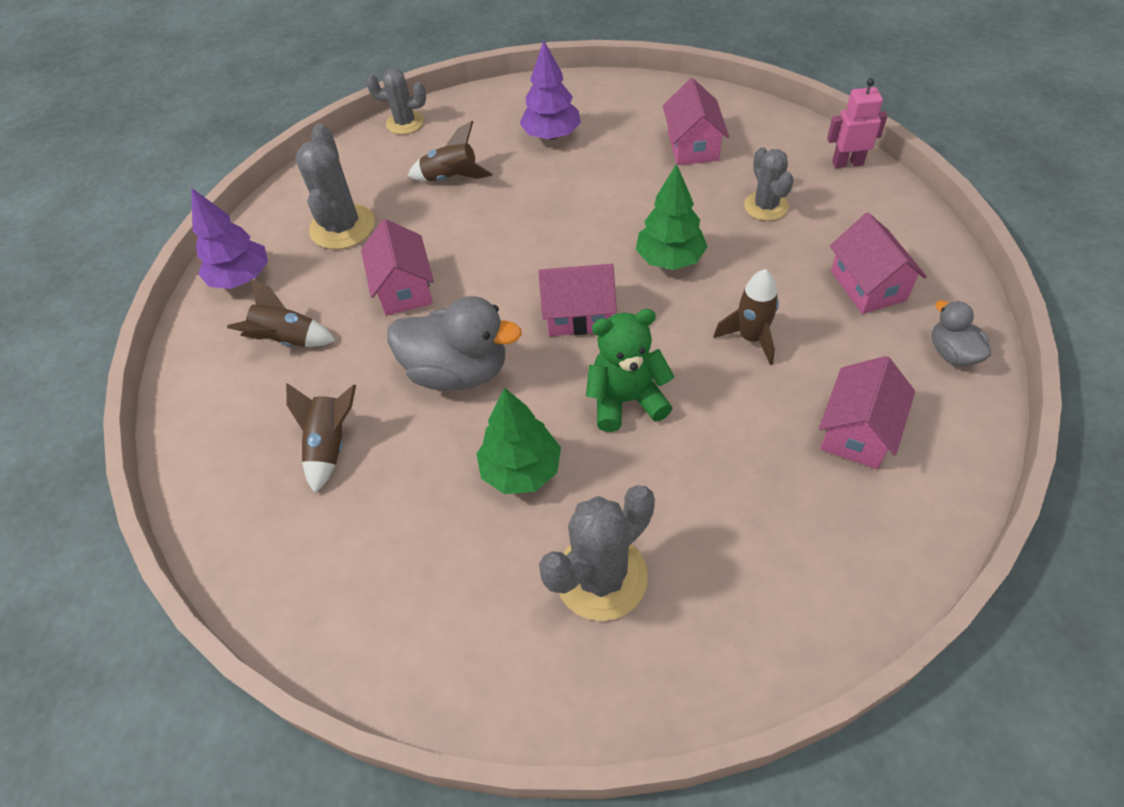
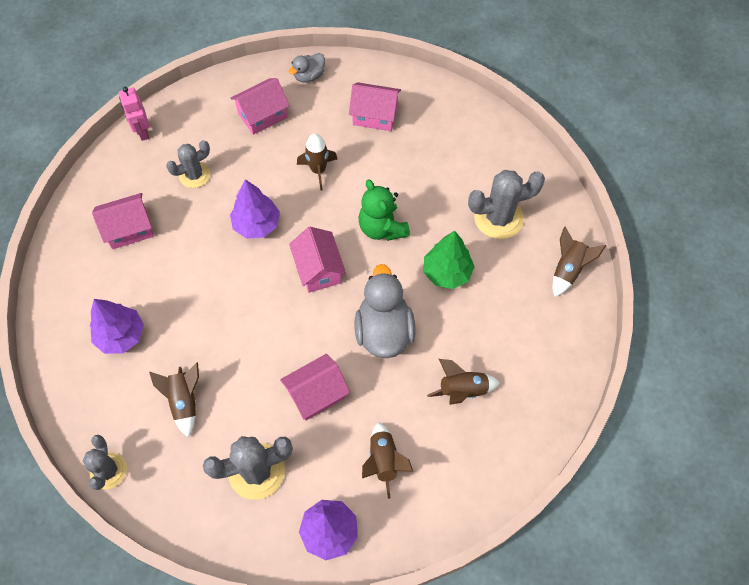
camera: 110 degrees left, 10 degrees up
(461, 667) = (568, 270): none -> brown rocket
(601, 577) = (498, 218): grey cactus -> grey cactus turned 45 degrees counterclockwise
(669, 259) = (256, 225): green tree -> purple tree

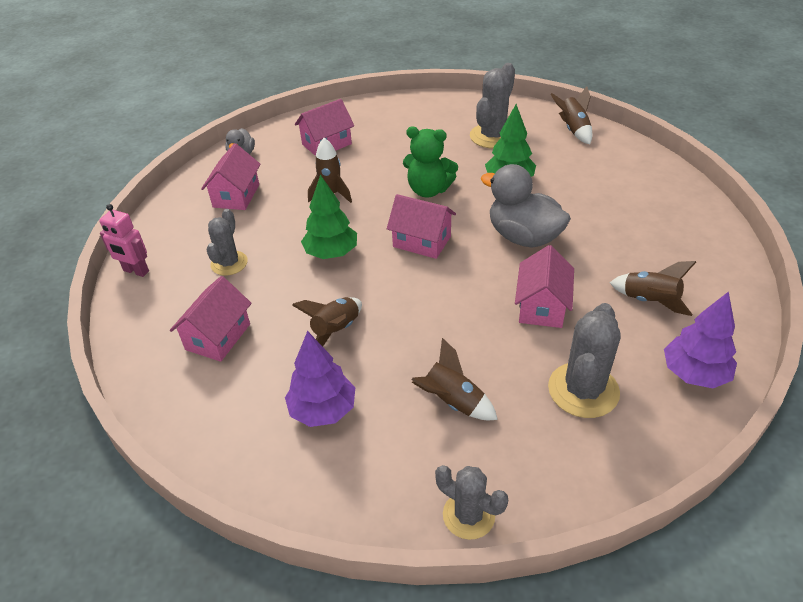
camera: 45 degrees left, 20 degrees down
(256, 225) = (331, 253): purple tree -> green tree
(462, 390) = (623, 225): brown rocket -> brown rocket (336, 331)

